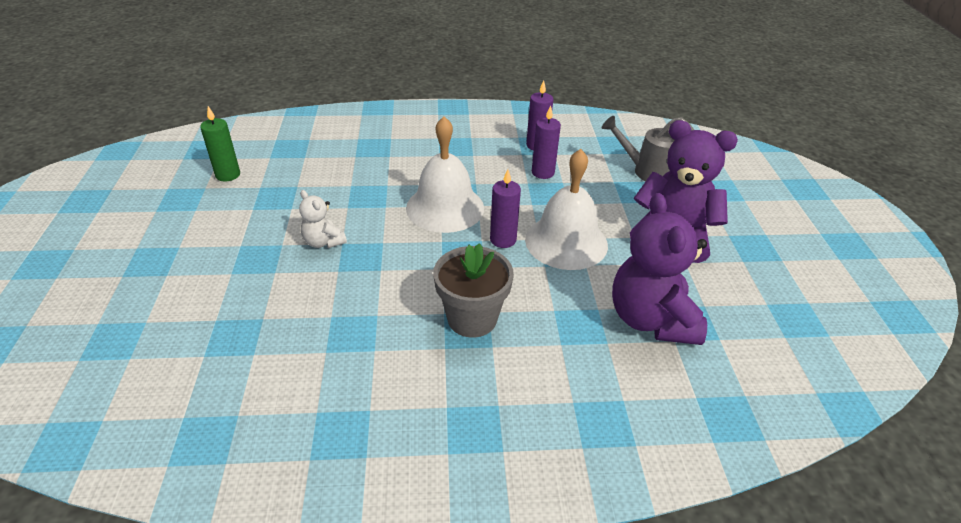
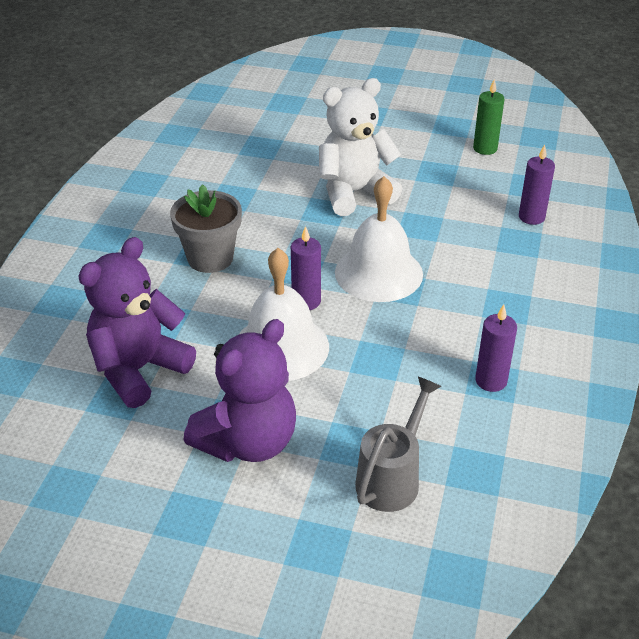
camera: 110 degrees right, 0 degrees up
(323, 242) = (354, 193): white teddy bear -> white teddy bear, size x2.04
(543, 172) = (422, 367): purple candle -> purple candle (531, 217)
(651, 319) = (138, 370): purple teddy bear -> purple teddy bear turned 60 degrees counterclockwise

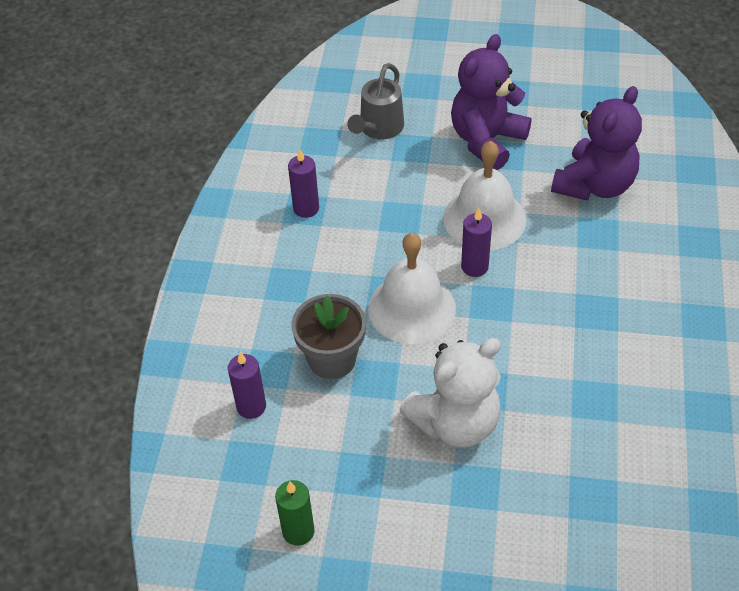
camera: 175 degrees right, 10 degrees up
(210, 258) = (583, 306): grey flower pot -> grey flower pot (332, 359)

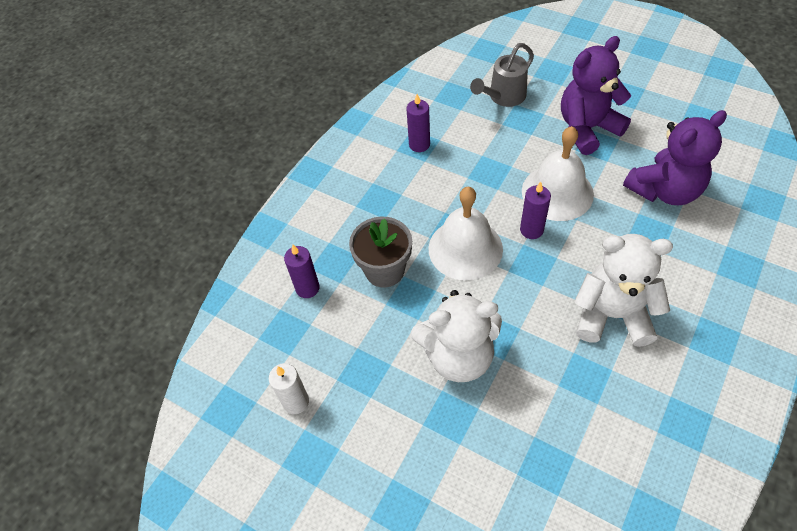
camera: 25 degrees right, 5 degrees up
(298, 531) = (296, 402): green candle -> white candle
(595, 329) = (612, 315): none -> white teddy bear

